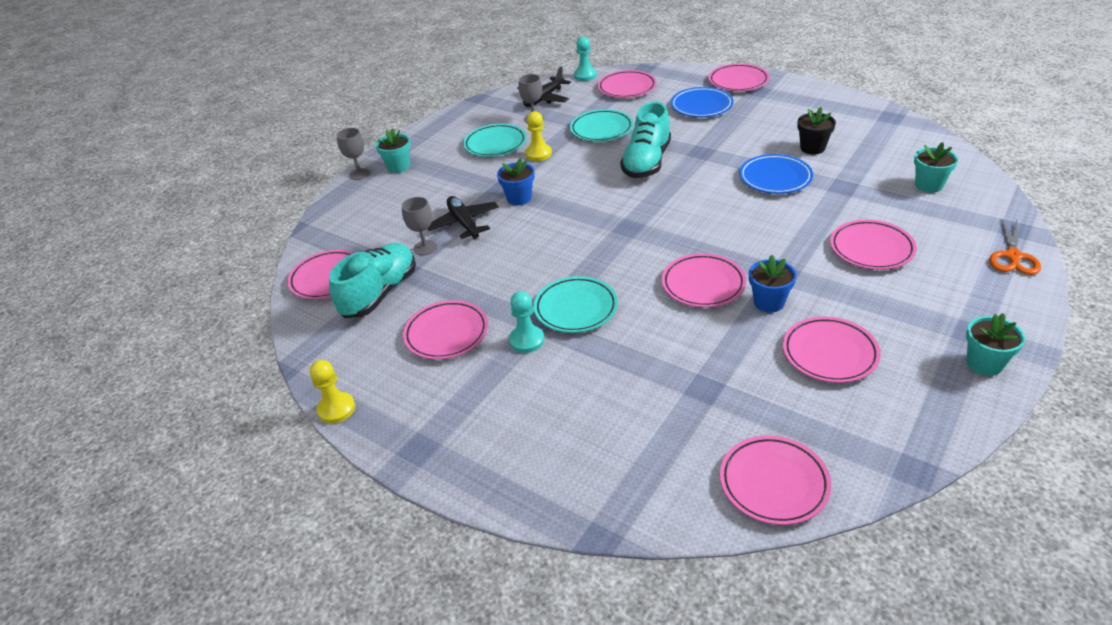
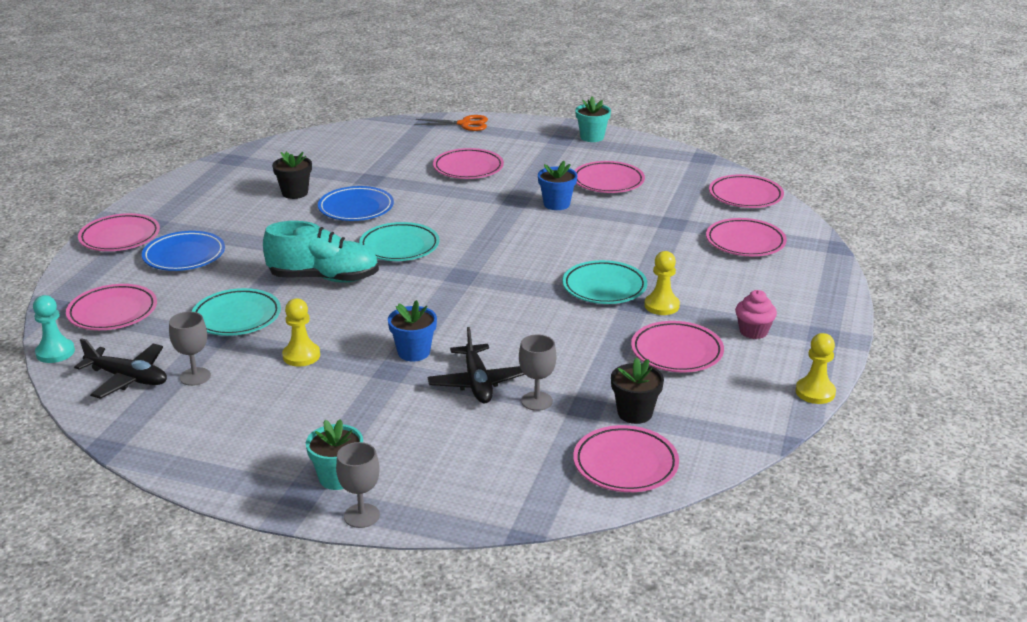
camera: 110 degrees left, 10 degrees down
(380, 293) = (635, 413): turquoise shoe -> black flower pot
(452, 395) = (753, 331): none -> pink cupcake
(464, 223) = (477, 383): black plane -> black plane turned 60 degrees counterclockwise
(495, 144) = (271, 397): turquoise plate -> turquoise plate (399, 247)
(526, 340) = (661, 306): turquoise pawn -> yellow pawn
(703, 284) = (543, 232): pink plate -> pink plate (745, 242)
(929, 185) = (364, 147): turquoise flower pot -> none

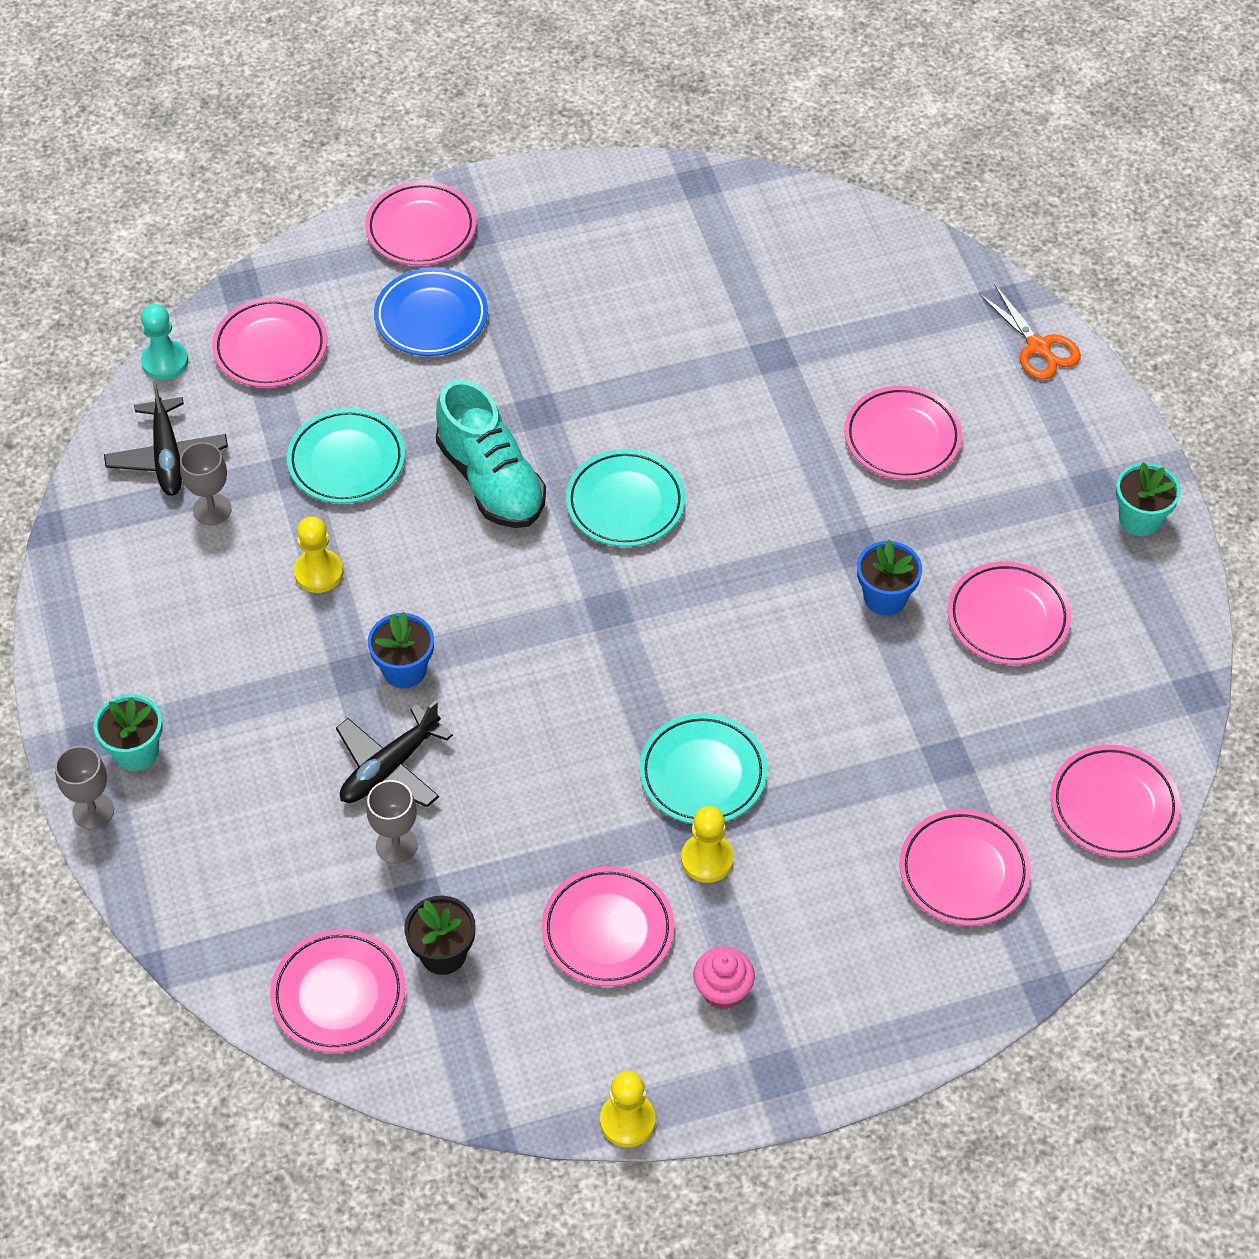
camera: 55 degrees right, 25 degrees up
(295, 193) = (667, 307): black flower pot -> none
(356, 208) = (683, 395): blue plate -> none

